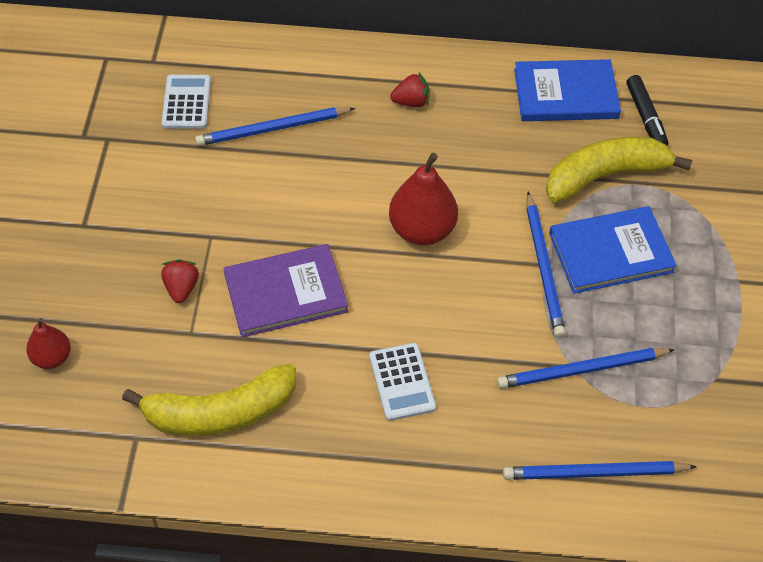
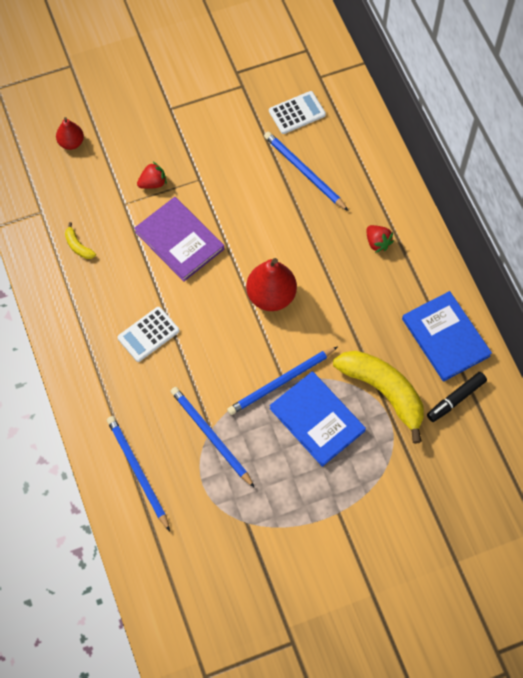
camera: 65 degrees right, 10 degrees up
(220, 412) = (78, 246): yellow banana -> yellow banana, size x0.42

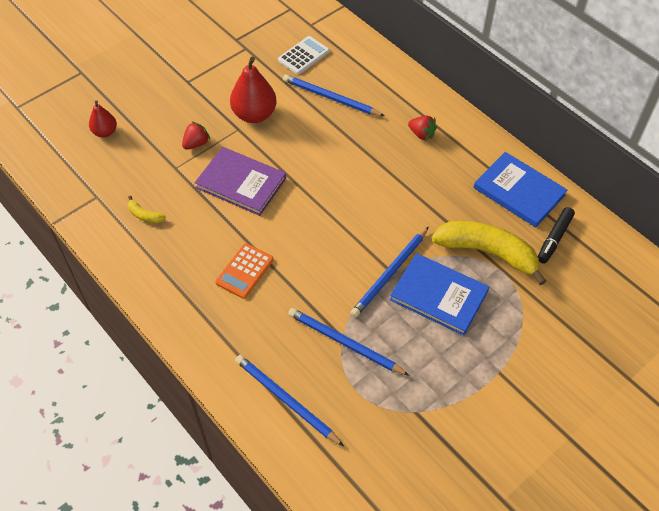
camera: 20 degrees left, 10 degrees down
(148, 334) = (244, 271): white calculator -> orange calculator
(271, 296) = (347, 204): red pear -> red pear (254, 115)

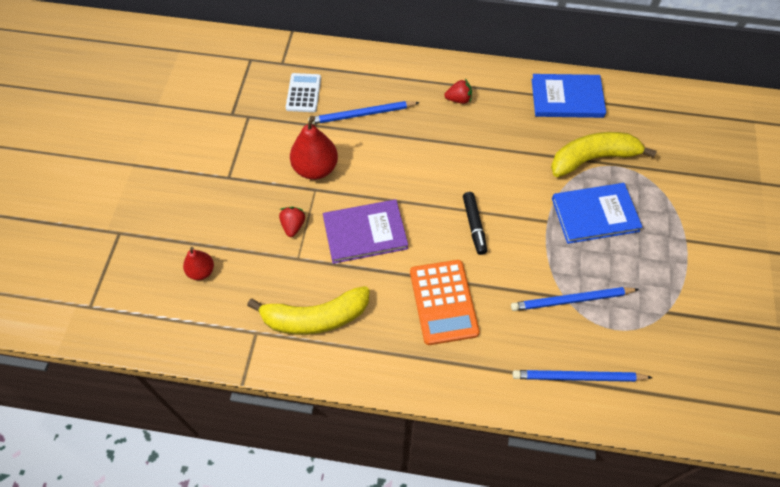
camera: 40 degrees left, 5 degrees up
(145, 215) = (315, 317): yellow banana -> yellow banana, size x2.40
(244, 271) = (443, 302): orange calculator -> orange calculator, size x1.52
(390, 274) = (547, 223): blue pencil -> none
(554, 238) = (623, 117): black marker -> black marker (474, 225)

